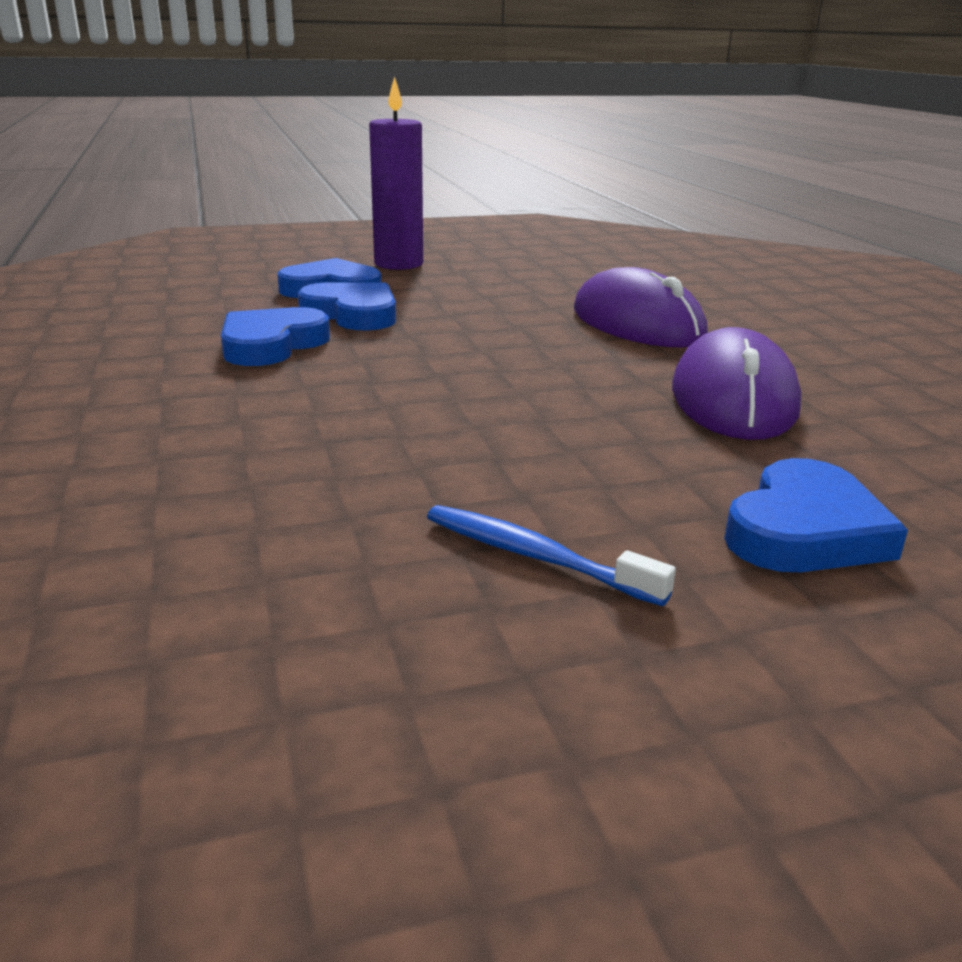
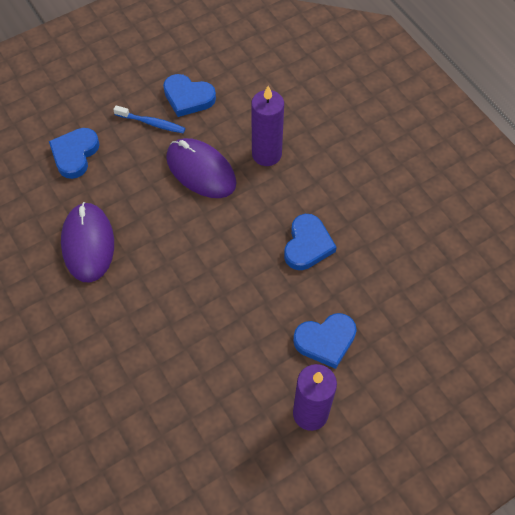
camera: 165 degrees right, 35 degrees up
(230, 447) = (266, 154): none -> purple candle
(352, 314) = (291, 299): blue heart -> blue heart (188, 97)
(637, 323) = (133, 332): purple mouse -> purple mouse (201, 170)

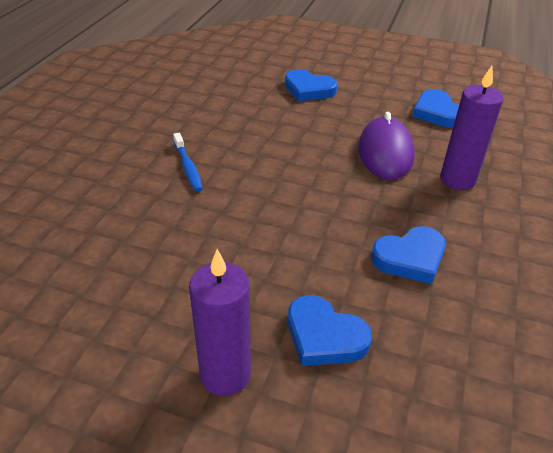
camera: 50 degrees right, 20 degrees down
(75, 154) = (308, 89): blue heart -> blue heart turned 135 degrees counterclockwise
(88, 244) = (243, 132): purple mouse -> none
(152, 123) = (387, 108): blue toothbrush -> blue toothbrush (188, 167)

